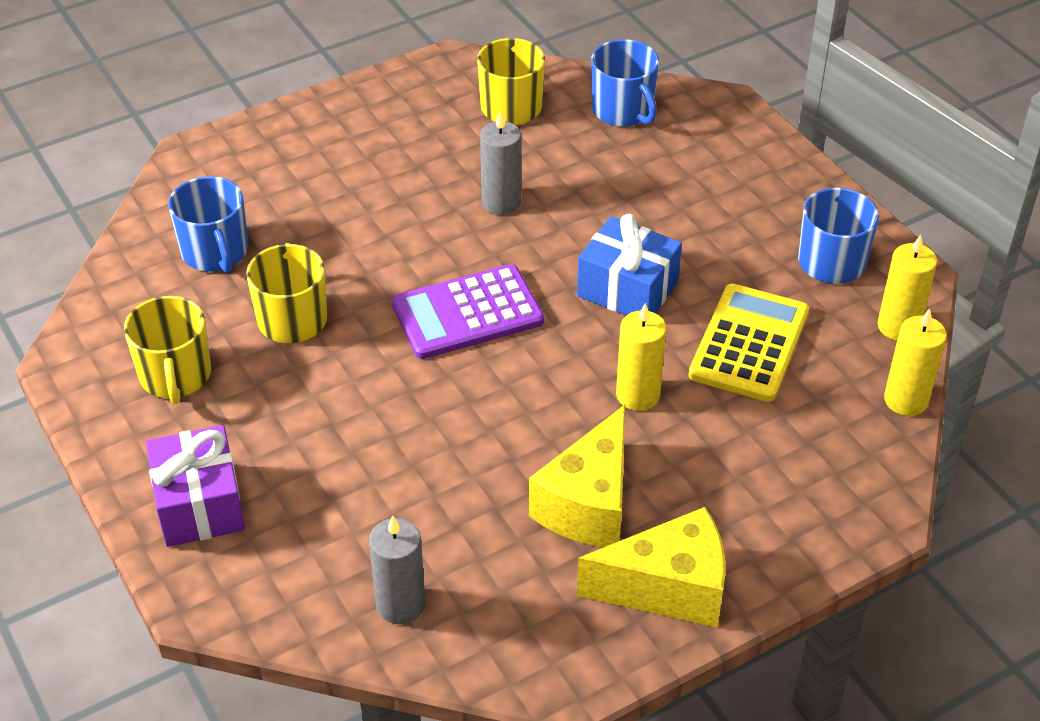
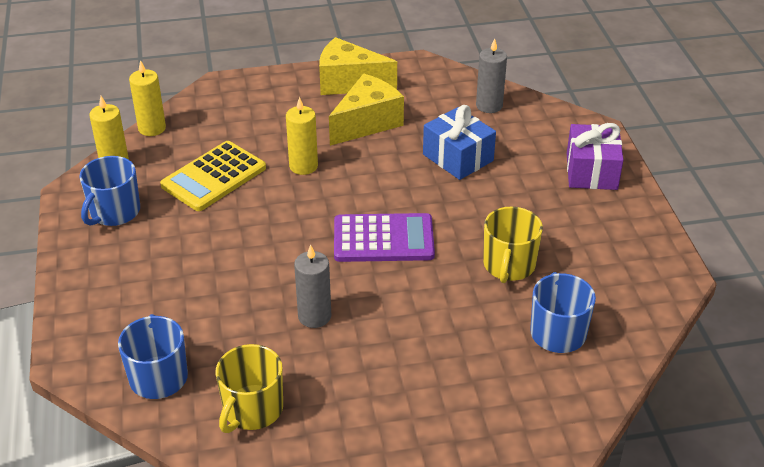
camera: 160 degrees left, 5 degrees down
(175, 376) = (599, 247): yellow mug -> none
(627, 289) = (265, 228): blue gift -> blue gift (458, 157)

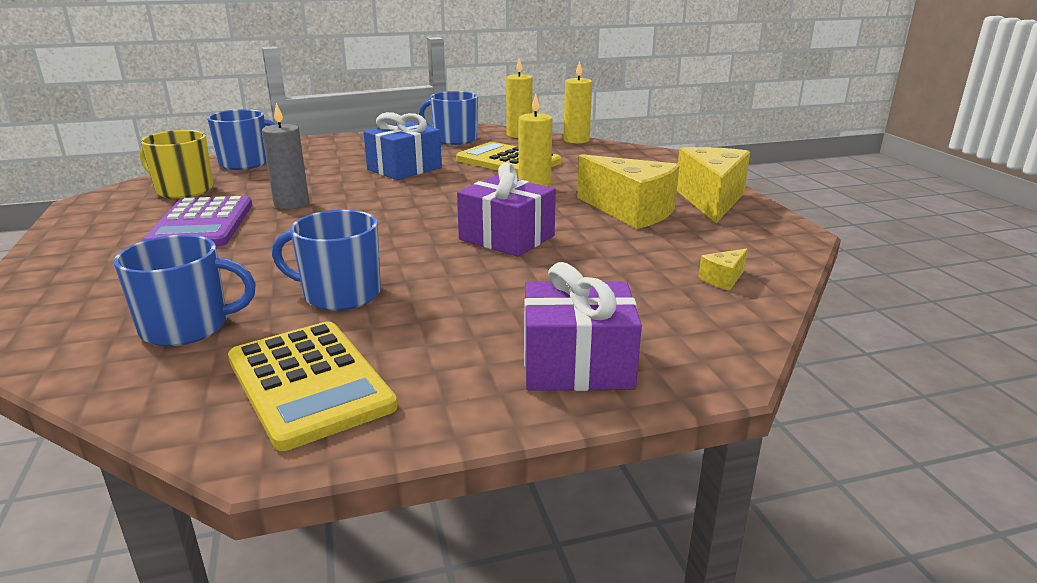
camera: 85 degrees right, 15 degrees down
(383, 239) = (406, 226): purple calculator -> purple calculator (201, 224)
(414, 187) = (507, 238): none -> purple gift
(458, 157) = (578, 260): blue gift -> blue gift (404, 168)
(489, 105) = (723, 279): grey candle -> yellow cheese
(509, 265) = (340, 294): yellow mug -> blue mug
(618, 267) = (309, 383): none -> yellow calculator

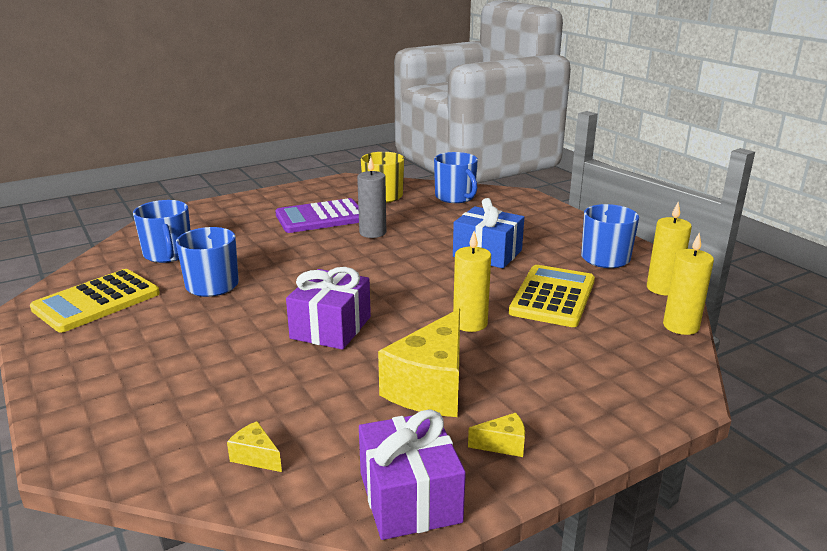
camera: 75 degrees right, 0 degrees up
(577, 365) = (99, 387): purple gift -> purple gift (409, 497)
(711, 200) = (503, 445): yellow cheese -> yellow cheese, size x0.42

